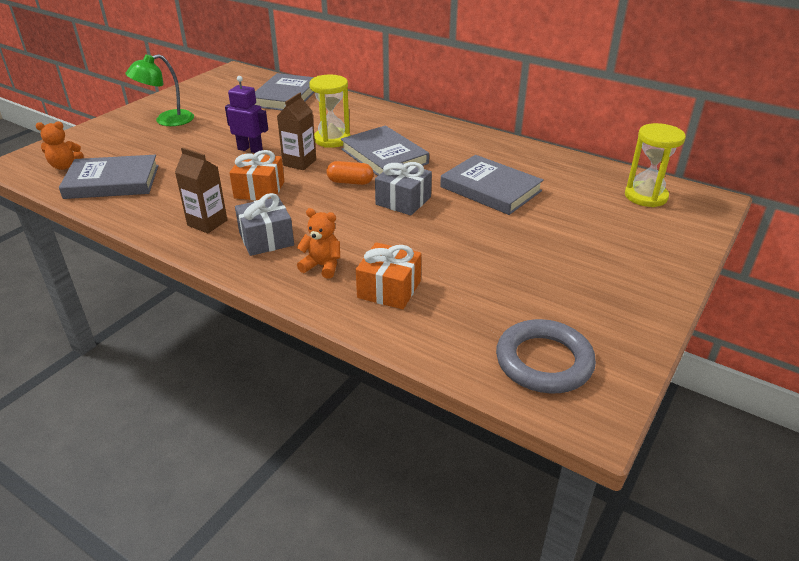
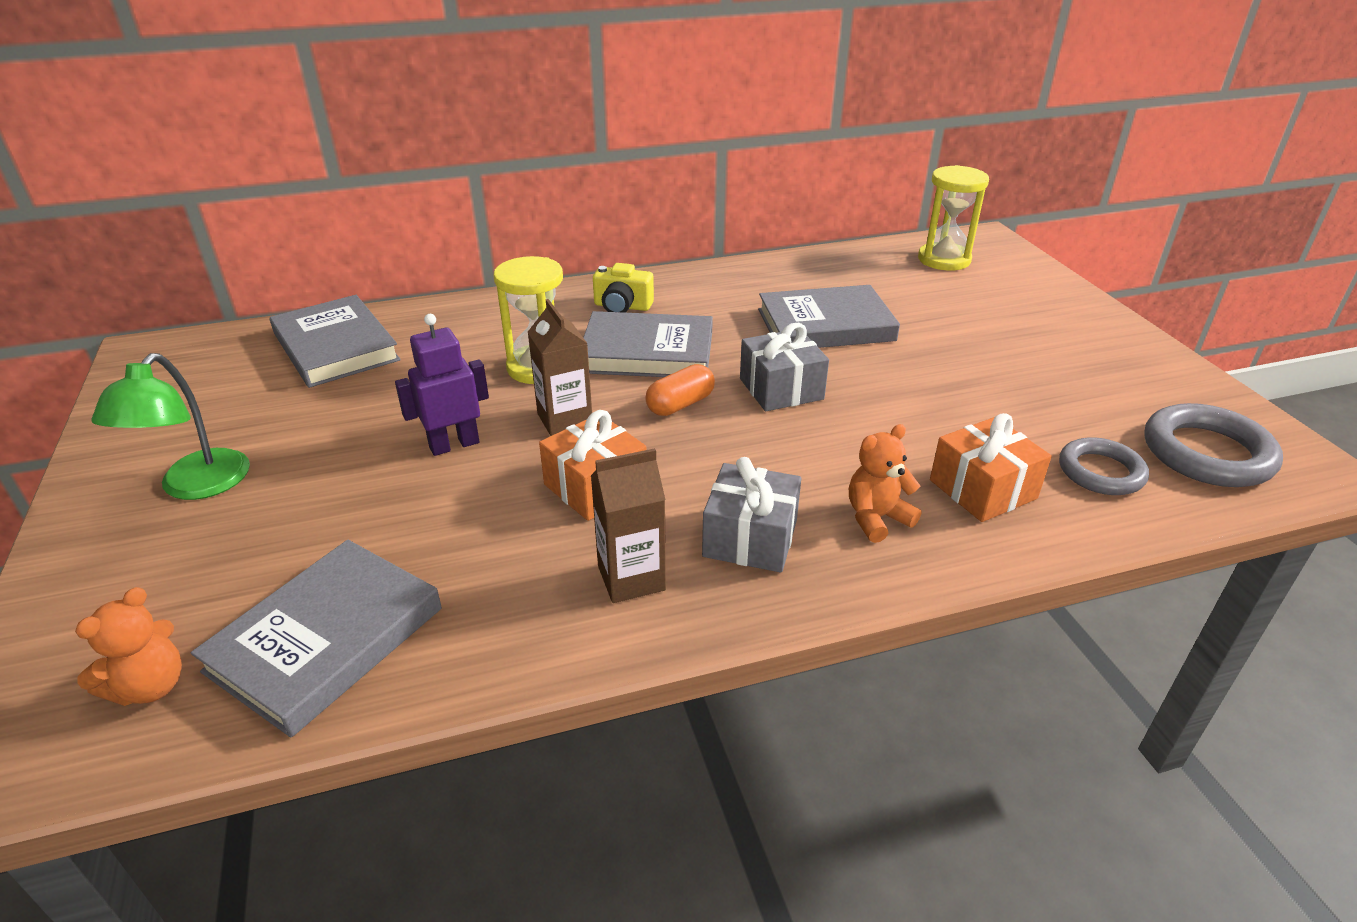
camera: 50 degrees left, 0 degrees up
(417, 133) = (622, 306): none -> yellow camera
(461, 324) = (1100, 472): none -> grey ring

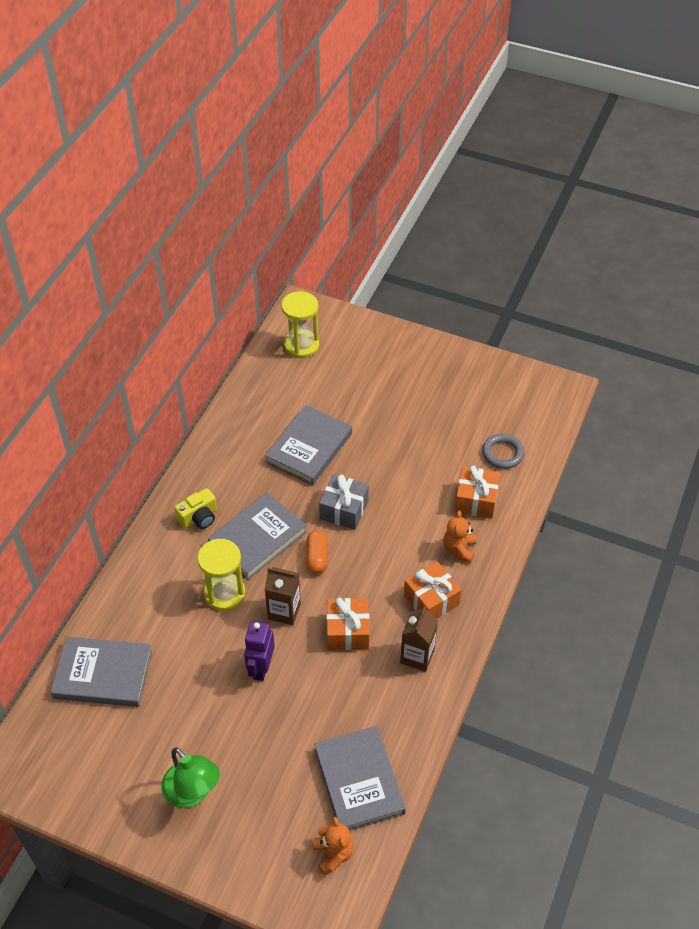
camera: 50 degrees left, 15 degrees up
(750, 538) = (431, 600): grey gift -> orange gift
(1207, 453) = (525, 410): grey ring -> none

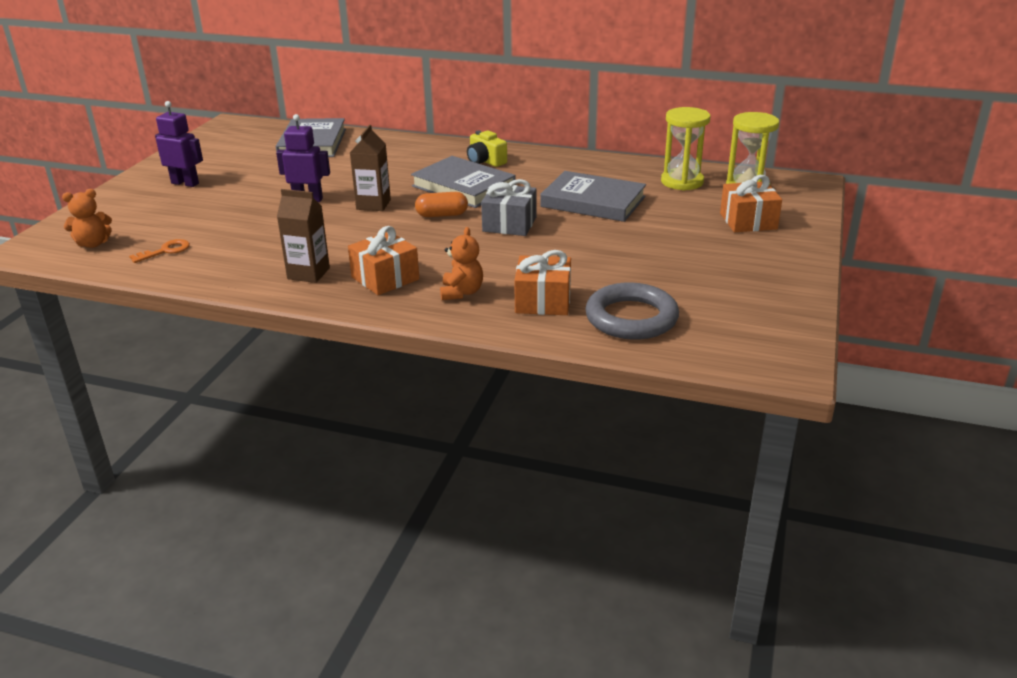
camera: 85 degrees right, 20 degrees down
(193, 793) = (185, 183): green lamp -> purple robot
(224, 593) = (395, 178): yellow hourglass -> yellow hourglass (682, 182)
(348, 631) = (346, 235): orange gift -> orange gift (748, 221)
(359, 781) = (165, 251): grey book -> orange key
(459, 549) = (461, 292): orange teddy bear -> orange teddy bear turned 90 degrees clockwise
(502, 453) = (631, 318): grey ring -> grey ring, size x1.52

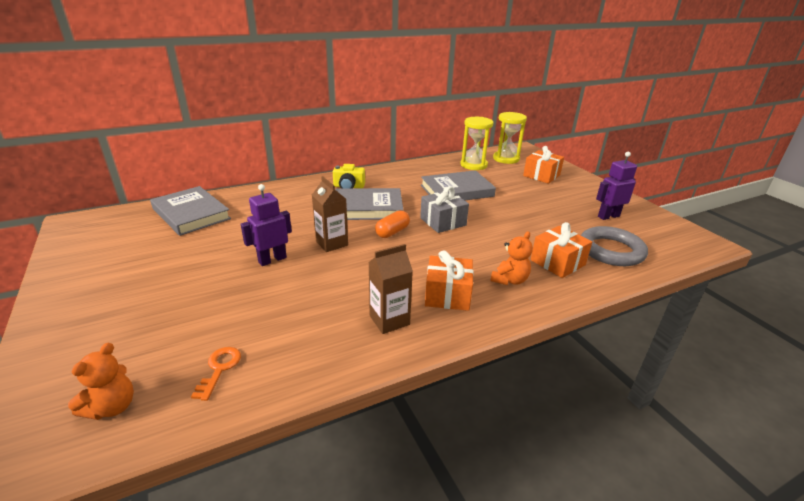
camera: 45 degrees left, 0 degrees up
(185, 183) = (120, 292): purple robot -> purple robot (608, 216)
(461, 292) = (509, 280): orange teddy bear -> orange teddy bear turned 75 degrees clockwise

